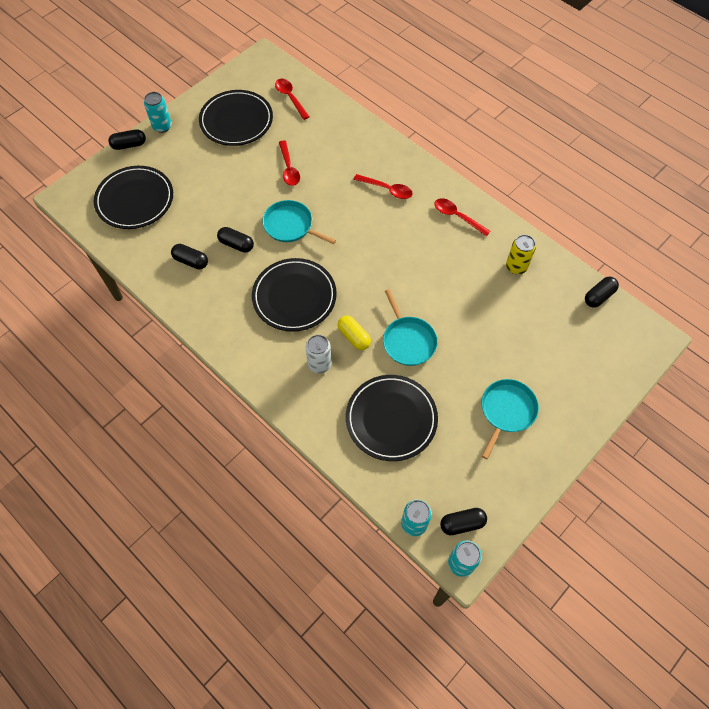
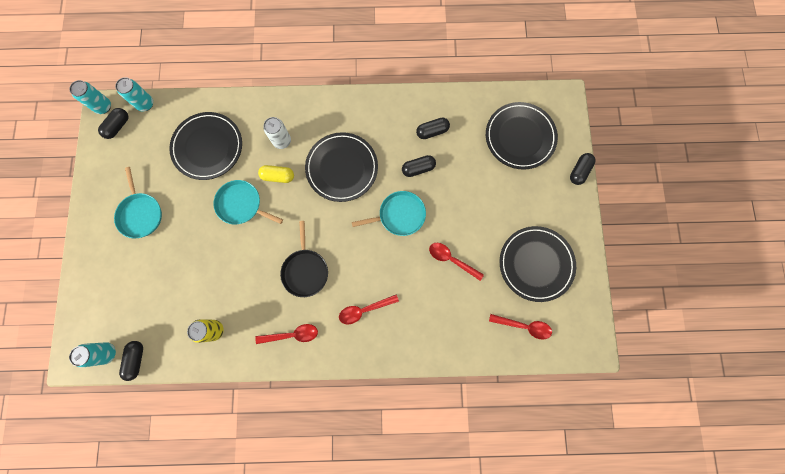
camera: 135 degrees right, 15 degrees up
(162, 126) = (578, 207): turquoise can -> turquoise can (107, 353)
(404, 249) = (305, 270): none -> black pan

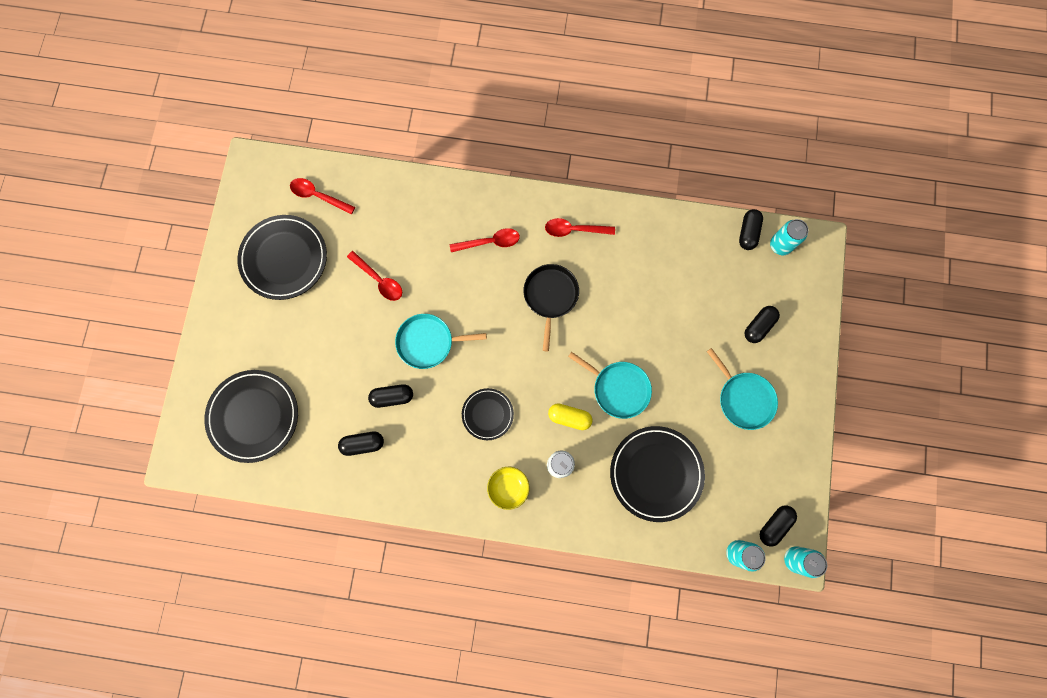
camera: 170 degrees left, 0 degrees up
(140, 214) = (743, 398): turquoise pan -> turquoise pan turned 150 degrees clockwise
(214, 330) = (660, 249): yellow can -> none
(317, 119) = (508, 488): none -> yellow bowl
(342, 168) = (487, 414): black plate -> black plate, size x0.56
(579, 171) = (195, 358): black capsule -> black capsule (758, 326)

